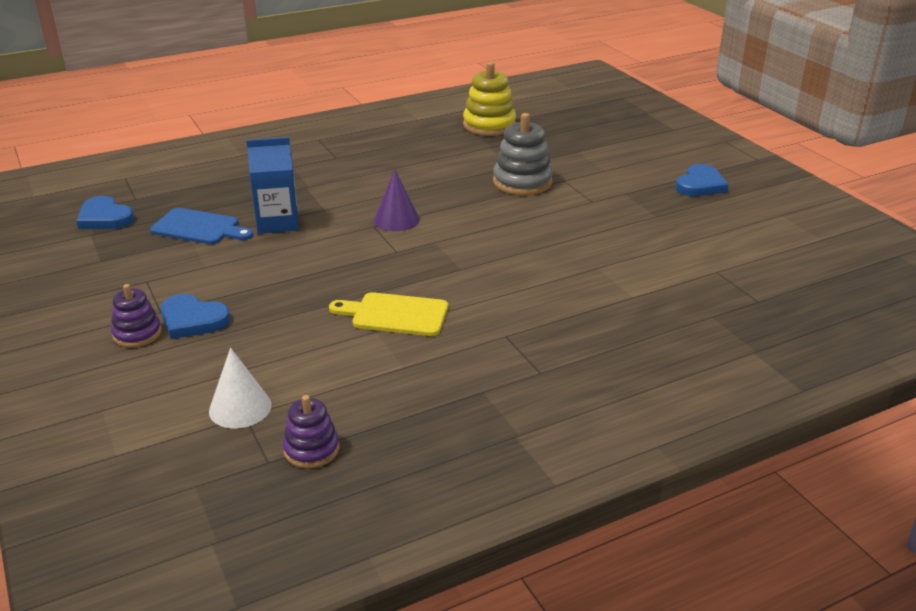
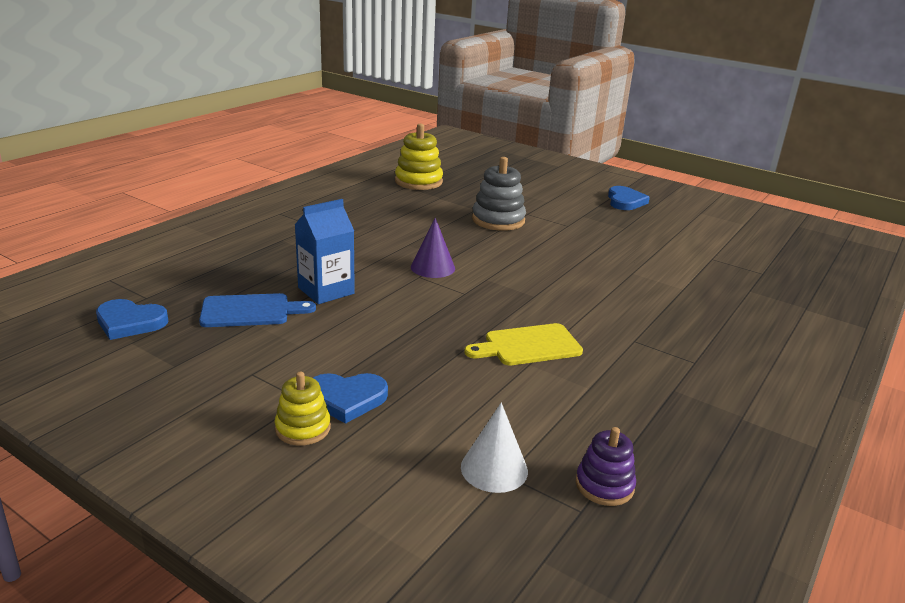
camera: 30 degrees left, 5 degrees down
(137, 334) = (303, 428): purple stacking toy -> yellow stacking toy

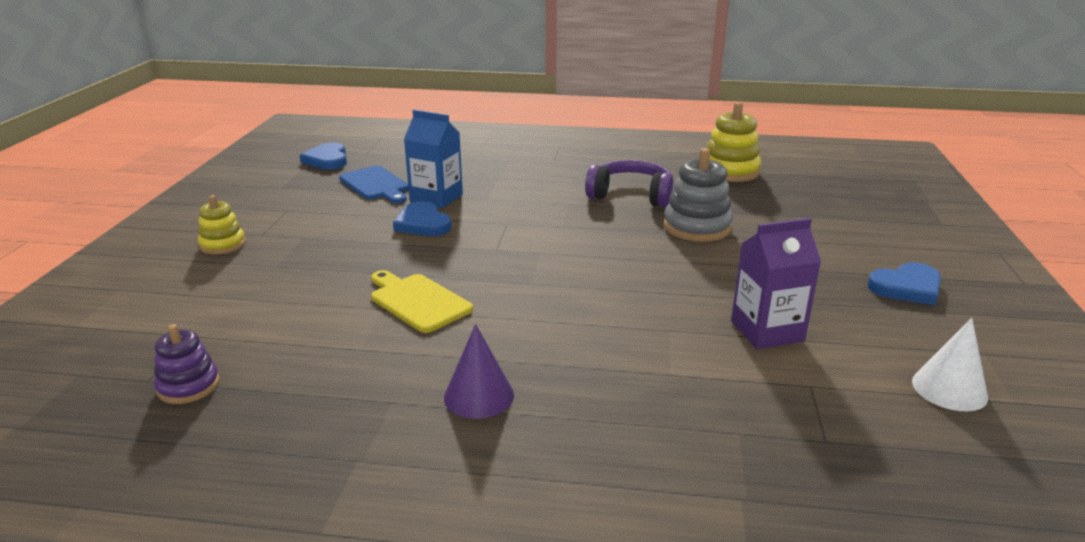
camera: 65 degrees right, 0 degrees up
(346, 399) = (270, 248): blue heart -> blue heart (423, 223)
(420, 221) = (631, 195): none -> purple headphones
(432, 267) = (533, 224): purple cone -> purple cone (479, 395)
(494, 469) = (197, 328): white cone -> white cone (949, 389)
(650, 249) = (767, 331): none -> purple carton

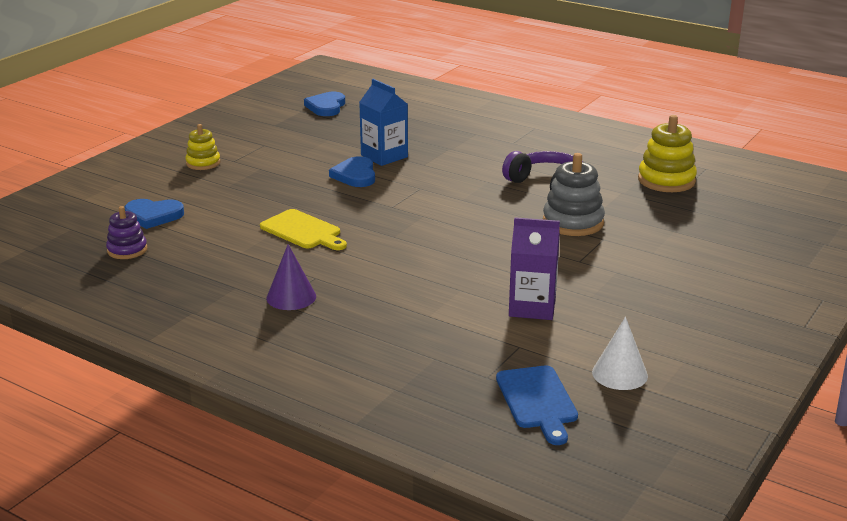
camera: 25 degrees right, 0 degrees up
(376, 185) = (346, 136): blue cutting board -> blue cutting board (537, 401)
(418, 301) = (303, 231): yellow cutting board -> yellow cutting board turned 150 degrees clockwise
(906, 287) = (691, 305): blue heart -> blue heart (153, 216)

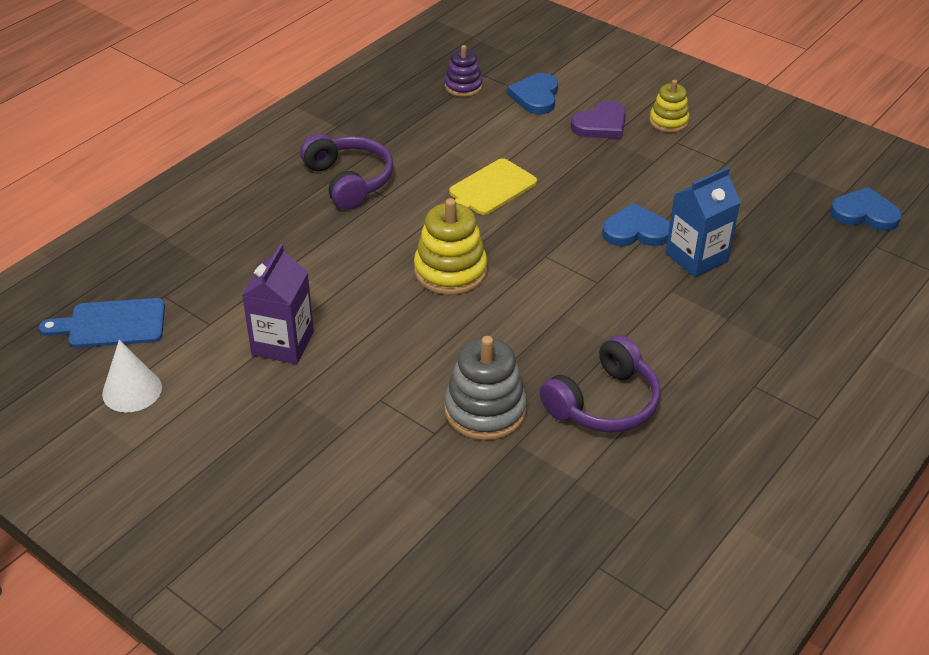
camera: 95 degrees right, 15 degrees up
(204, 188) = (601, 124): none -> purple heart
(291, 297) = (349, 181): purple cone -> purple headphones
(666, 180) = (617, 543): yellow stacking toy -> yellow stacking toy (450, 271)

